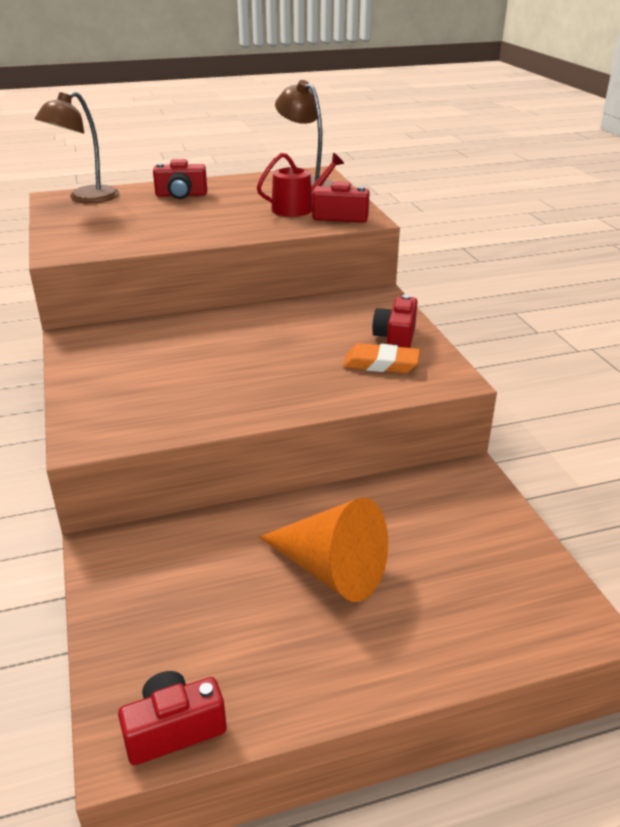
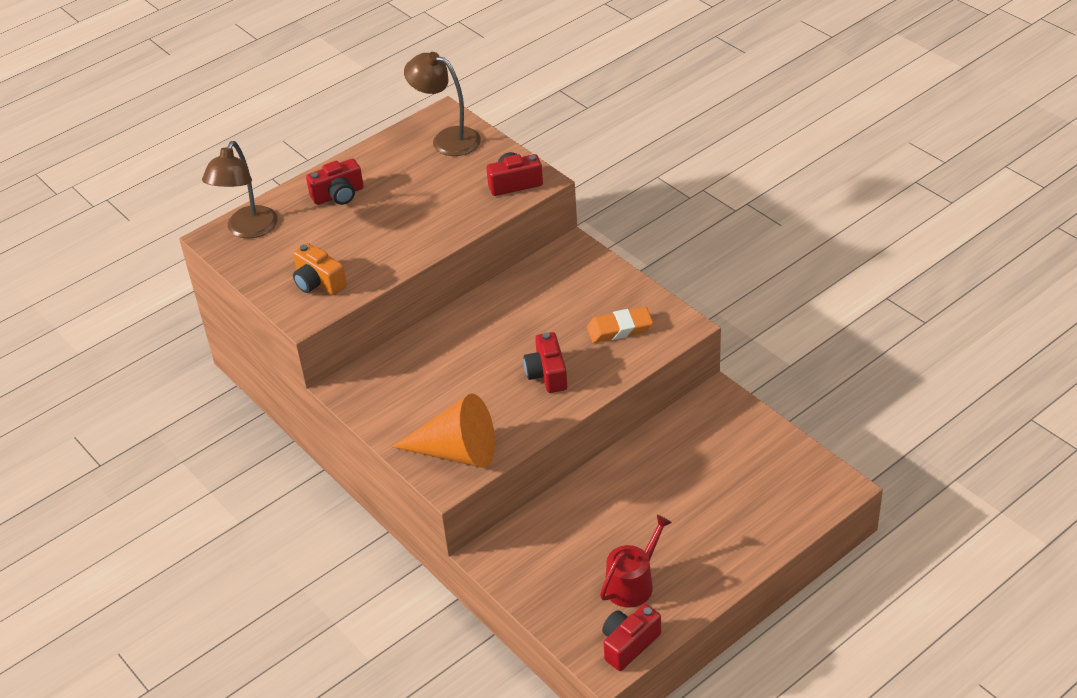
camera: 20 degrees left, 10 degrees up
(99, 236) = (318, 282): none -> orange camera
(298, 208) = (466, 182): red watering can -> red watering can (633, 583)
(331, 570) = (660, 510): orange cone -> orange cone (457, 452)
(396, 338) = (615, 296): red camera -> red camera (547, 374)

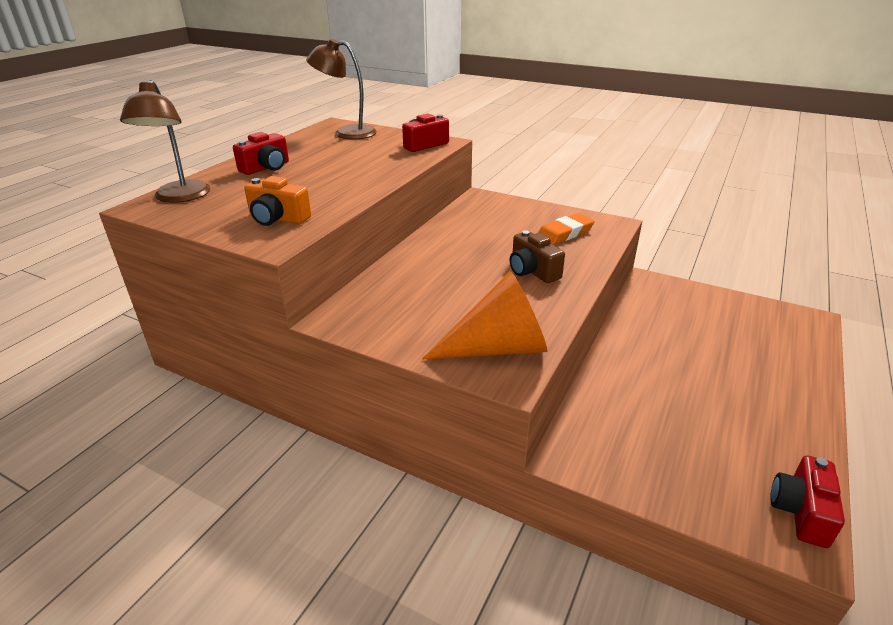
camera: 25 degrees left, 10 degrees down
(547, 374) = (532, 271): red camera -> brown camera
(633, 583) = (736, 443): red watering can -> none

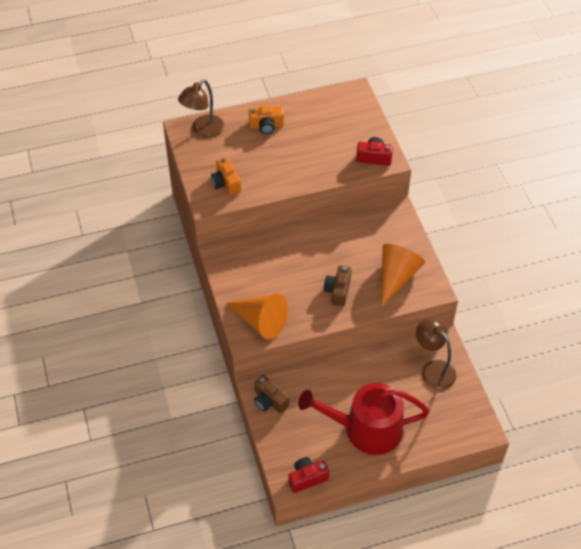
camera: 45 degrees right, 20 degrees up
(266, 168) = (266, 126): red camera -> orange camera
(346, 133) = (349, 109): brown lamp -> brown lamp (433, 369)
(565, 233) = (396, 277): orange eraser -> orange cone
(604, 458) = (269, 401): none -> brown camera
(739, 399) = (365, 429): none -> red watering can

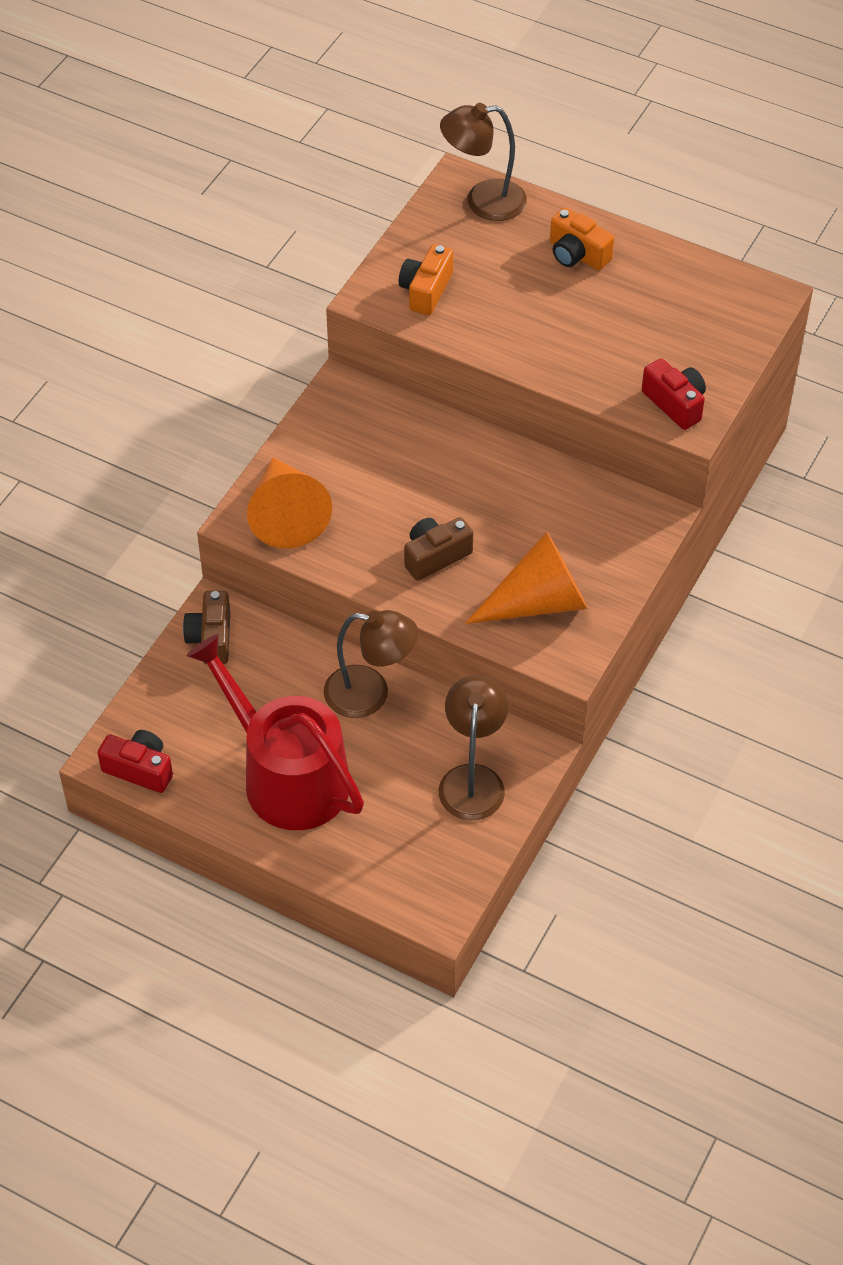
camera: 45 degrees right, 0 degrees up
(357, 370) = (370, 694): none -> brown lamp

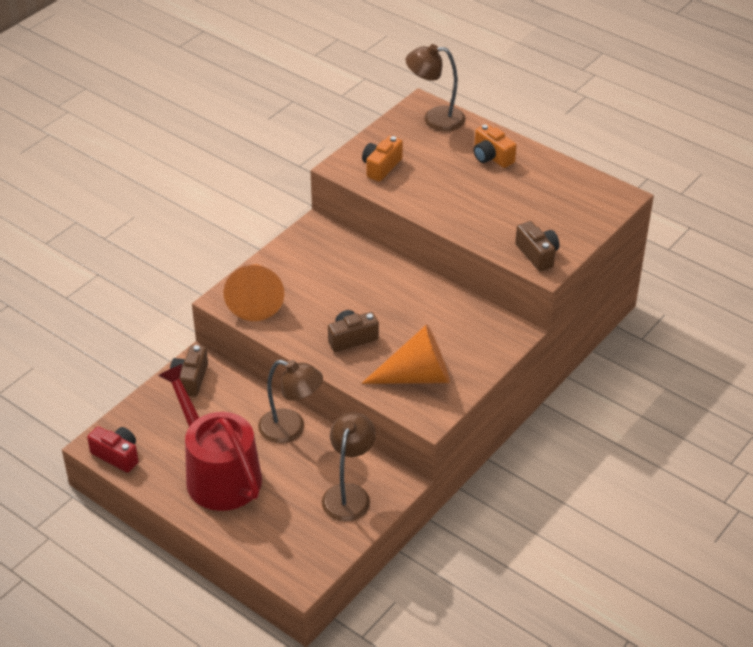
camera: 10 degrees right, 10 degrees down
(675, 403) = (537, 254): red camera -> brown camera

